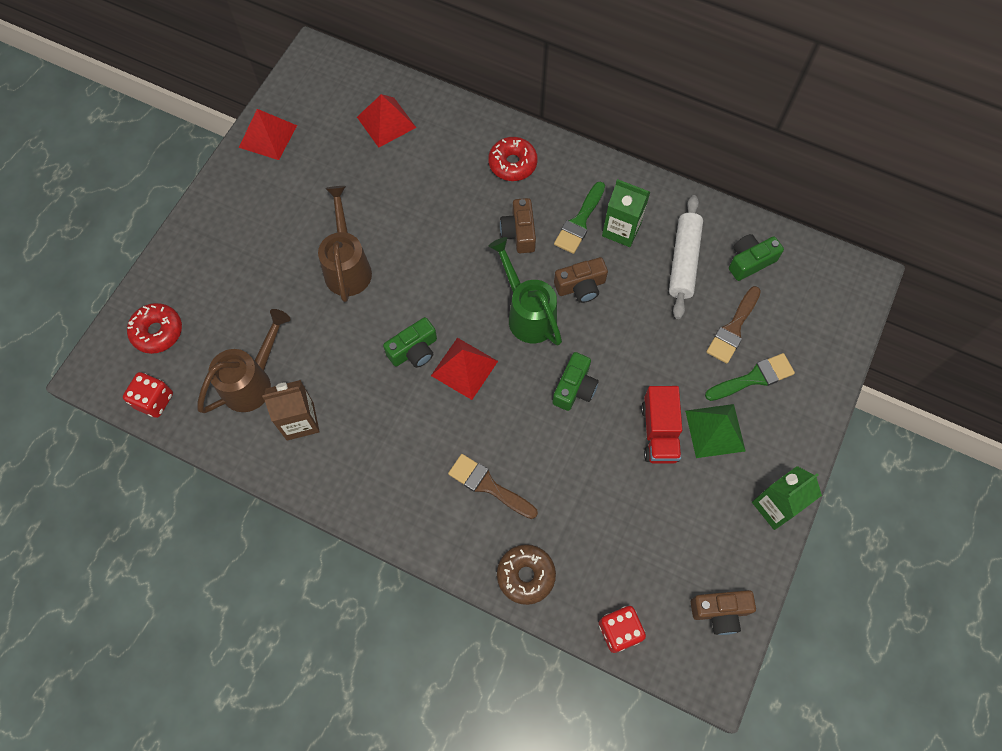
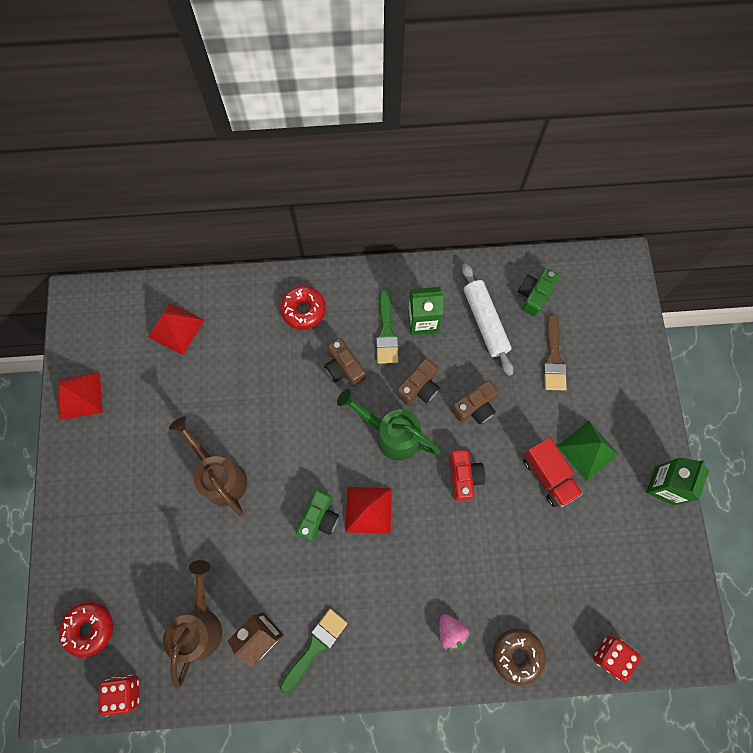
camera: 30 degrees left, 5 degrees up
(475, 518) = (451, 632): none -> pink strawberry
(488, 486) = (445, 598): brown brush -> none
(574, 388) = (464, 476): green camera -> red camera
(720, 612) = (673, 594): brown camera -> brown camera (475, 407)
(753, 378) = (591, 390): green brush -> green brush (315, 646)

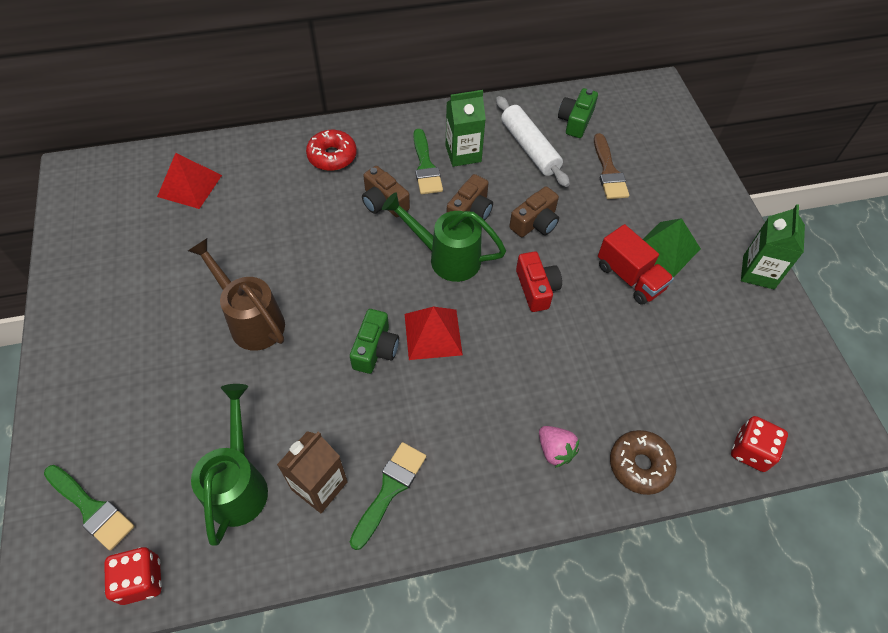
camera: 10 degrees left, 15 degrees down
(79, 395) = (77, 259): red pyramid -> none
(89, 628) = (91, 508): red donut -> green brush
(200, 624) = (239, 484): brown watering can -> green watering can

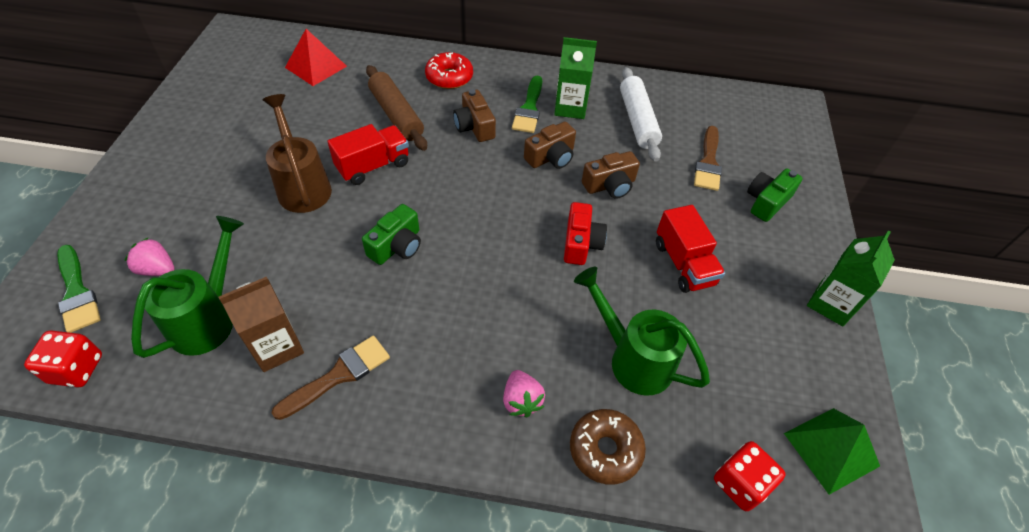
camera: 20 degrees right, 5 degrees down
(158, 455) = (157, 269): none -> pink strawberry
(302, 214) = (396, 115): none -> brown rolling pin
(309, 276) = (373, 166): none -> red truck
(389, 489) = (338, 375): green brush -> brown brush
(433, 334) = (458, 250): red pyramid -> none
(447, 257) = (507, 189): green watering can -> green watering can (633, 359)
(575, 121) = (695, 110): green camera -> green camera (766, 202)
(666, 249) = (736, 249): green pyramid -> green pyramid (831, 449)

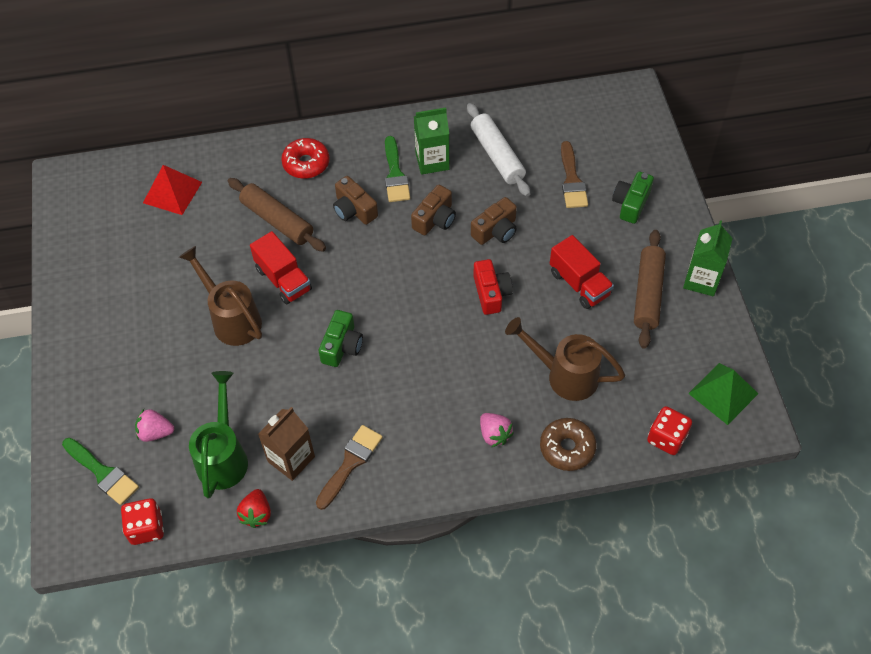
camera: 15 degrees left, 5 degrees up
(202, 397) = (256, 514): none -> red strawberry
(373, 166) = (283, 279): red truck -> red truck turned 105 degrees clockwise
(633, 359) = (565, 375): green watering can -> brown watering can
(761, 299) = (647, 294): none -> brown rolling pin

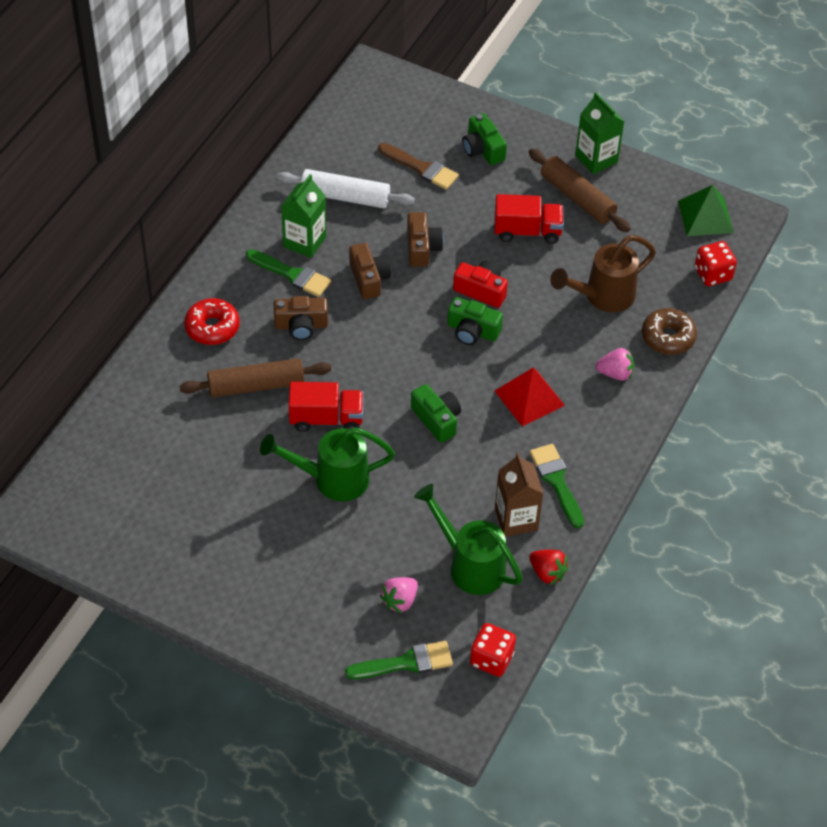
camera: 55 degrees left, 5 degrees down
(172, 192) = (139, 443): red pyramid -> red pyramid (529, 398)
(232, 319) = (332, 479): brown watering can -> green watering can
(350, 463) = (557, 482): brown brush -> green brush
(446, 313) = (472, 331): none -> green camera

